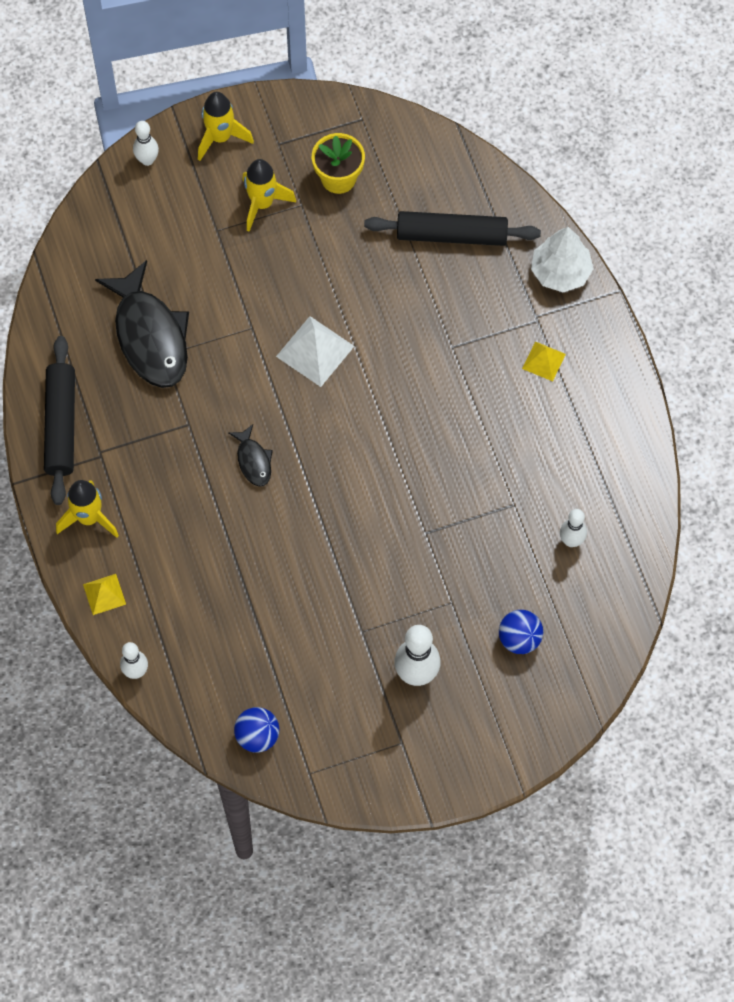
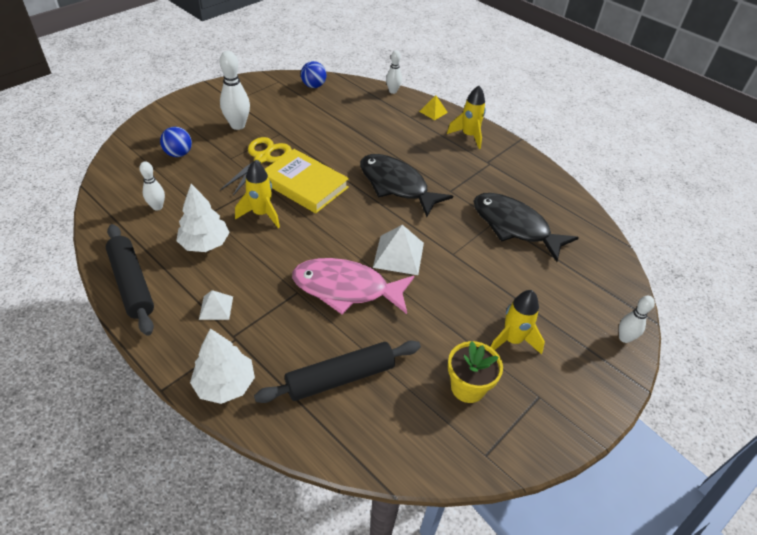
camera: 150 degrees right, 20 degrees down
(61, 425) = (522, 168): black rolling pin -> black rolling pin (131, 284)
(220, 137) = (588, 381): yellow rocket -> yellow rocket (261, 214)
(253, 461) = (396, 185): black fish -> black fish, size x2.14
(373, 509) = (304, 184): none -> yellow book
(398, 330) = (346, 289): none -> pink fish
(407, 584) = (262, 158): none -> yellow scissors
(530, 456) = (205, 243): none -> white tree
(544, 361) = (216, 307): yellow pyramid -> white pyramid

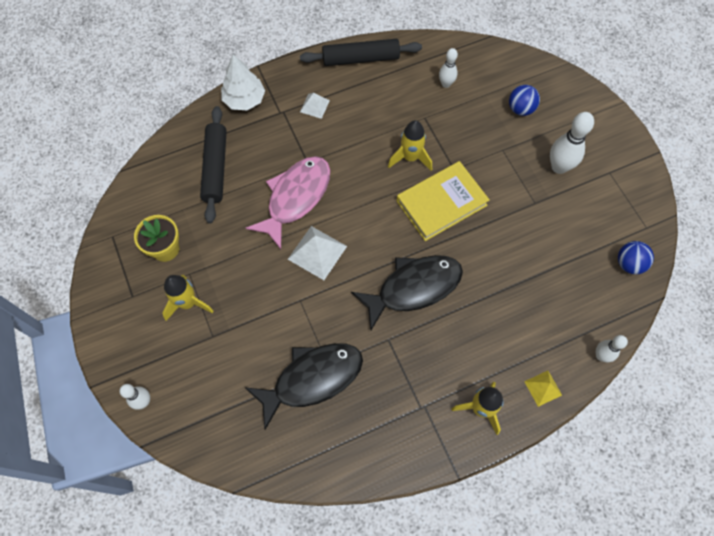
camera: 115 degrees right, 20 degrees up
(205, 243) = (387, 110): white tree -> none
(262, 158) = (494, 177): yellow scissors -> none

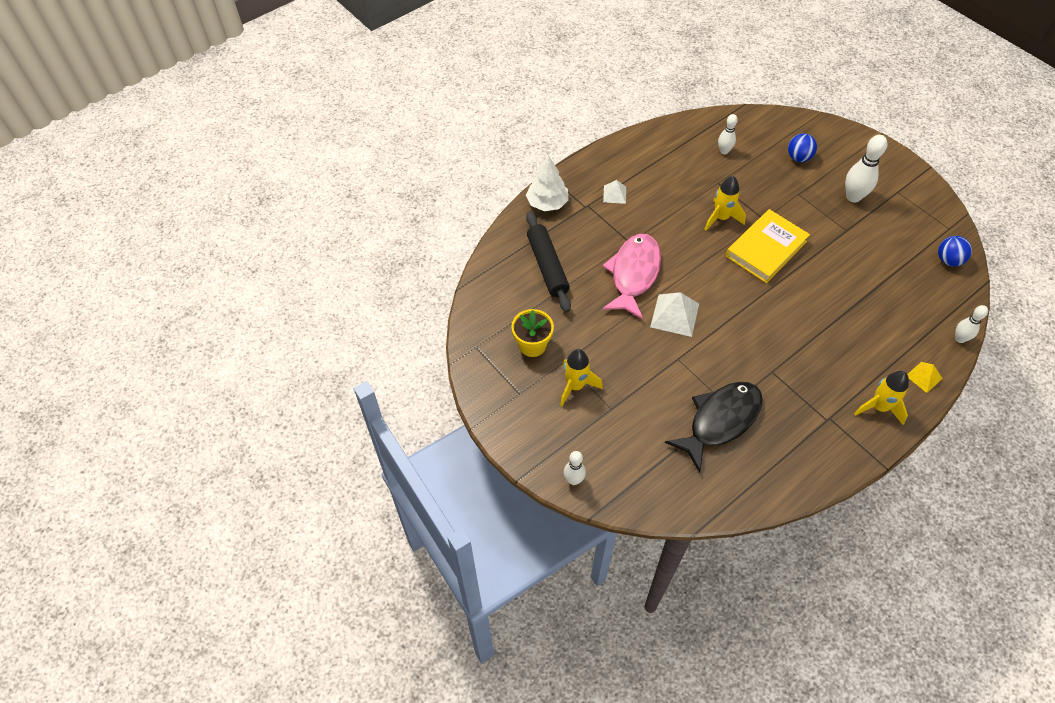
camera: 15 degrees left, 10 degrees down
(361, 58) = (638, 146): black rolling pin -> none
(413, 288) = (774, 323): black fish -> none

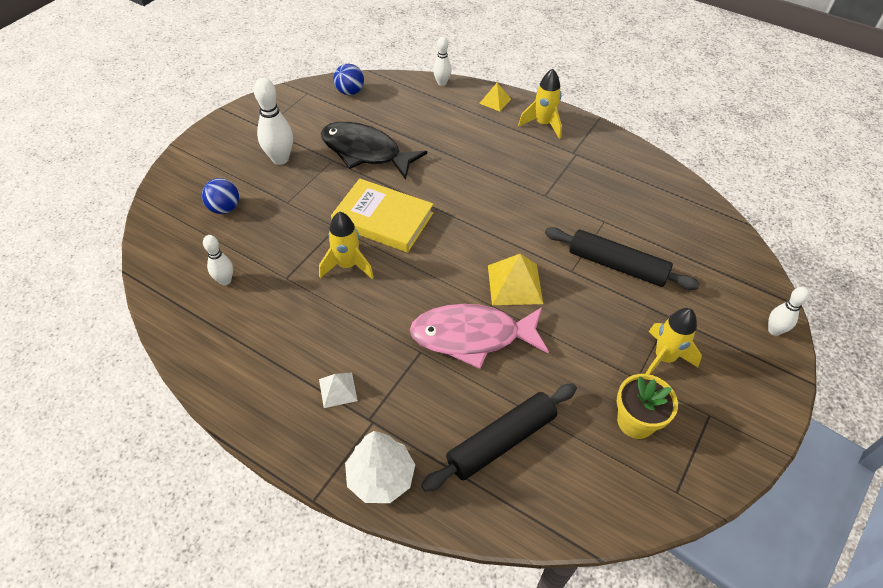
camera: 110 degrees left, 5 degrees down
(674, 315) = (514, 284): white pyramid -> yellow pyramid
(675, 394) = (617, 265): none -> black rolling pin
(720, 421) = (625, 225): black fish -> black fish (365, 152)

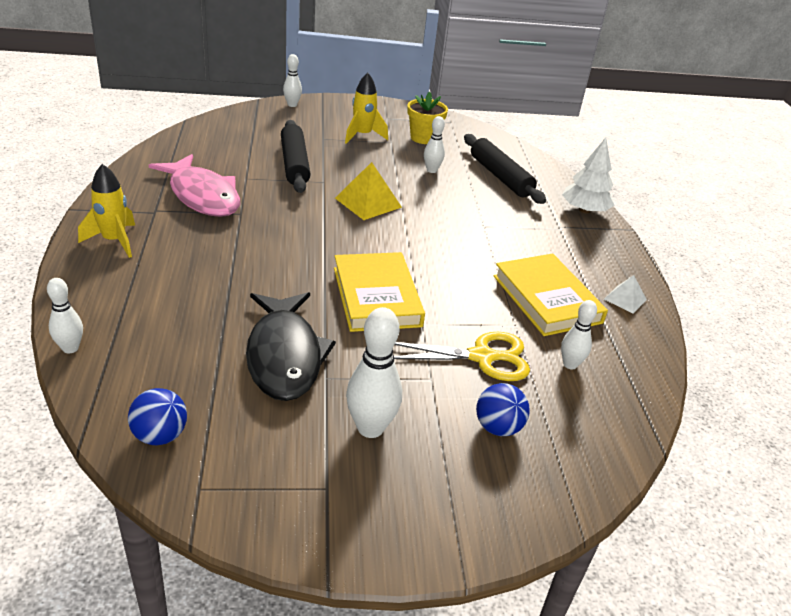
camera: 130 degrees left, 15 degrees down
(278, 238) = (481, 357): none -> yellow scissors
(292, 321) = (547, 299): none -> yellow book
(338, 389) = (562, 249): white pyramid -> white pyramid (625, 299)
(347, 265) = (456, 294): yellow rocket -> none
(472, 336) = (441, 207): pink fish -> pink fish (203, 196)
(495, 101) = (87, 288): yellow pyramid -> none
(501, 441) = (500, 177): black rolling pin -> black rolling pin turned 45 degrees clockwise
(550, 377) = (431, 170): none -> white bowling pin

